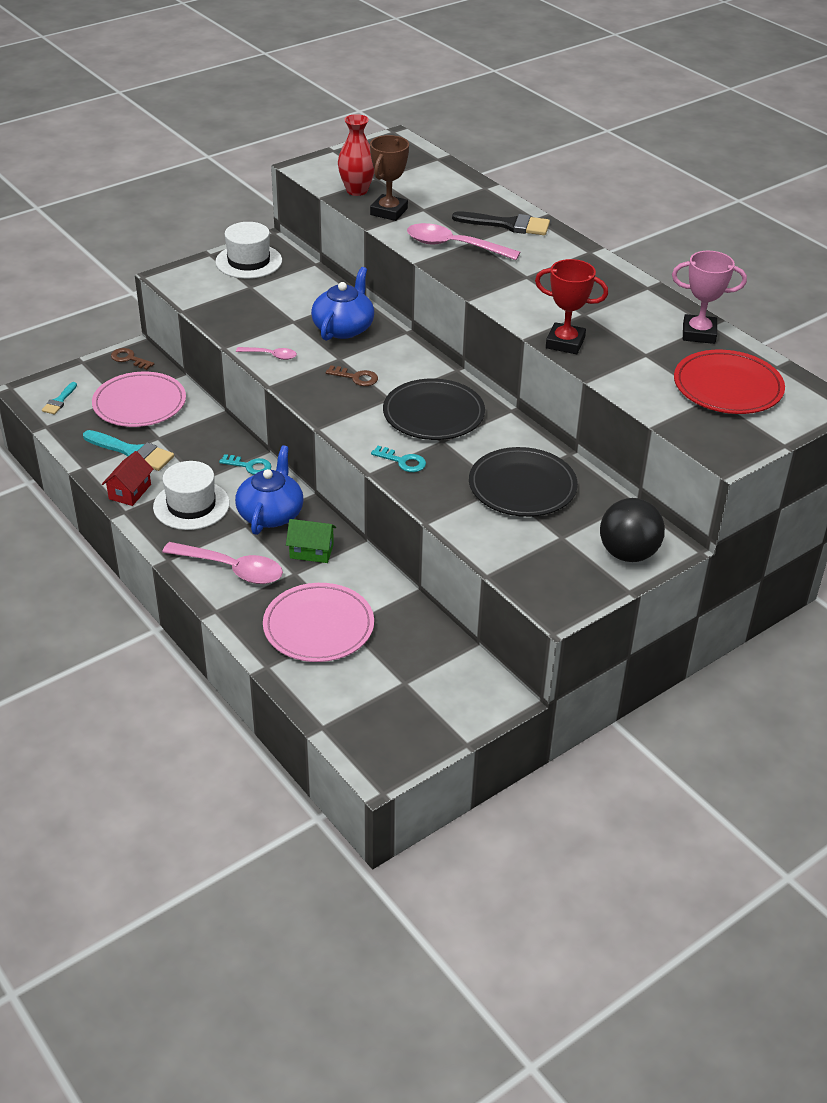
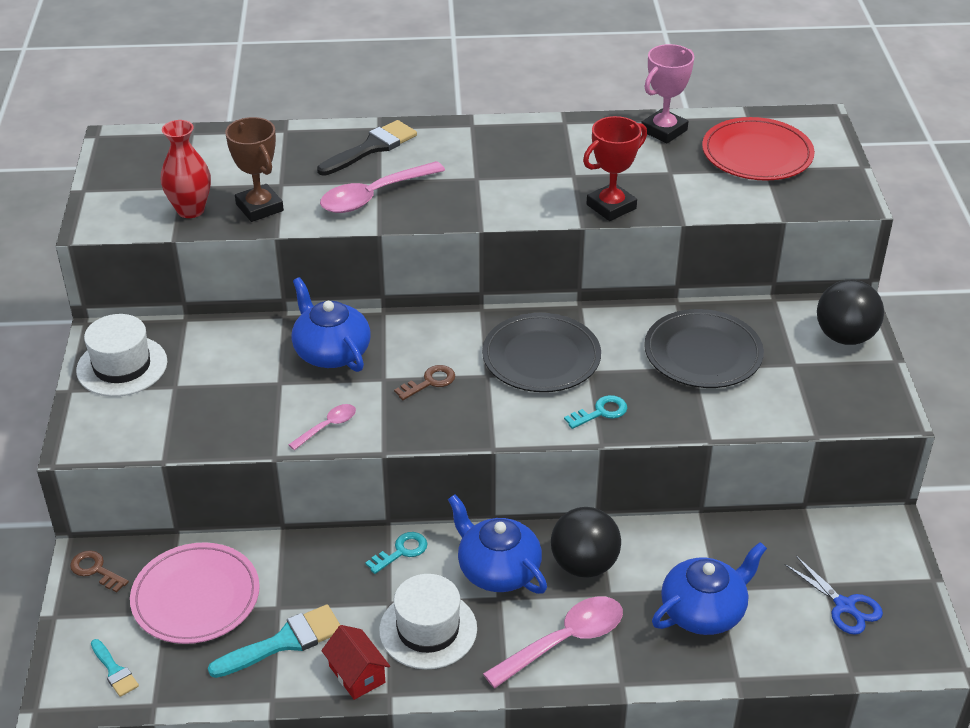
camera: 55 degrees left, 0 degrees up
(129, 359) = (95, 570): brown key -> brown key turned 60 degrees clockwise
(311, 551) = (584, 565): green house -> black ball
(318, 626) = (704, 611): pink plate -> blue teapot
(390, 700) = (844, 606): none -> blue scissors

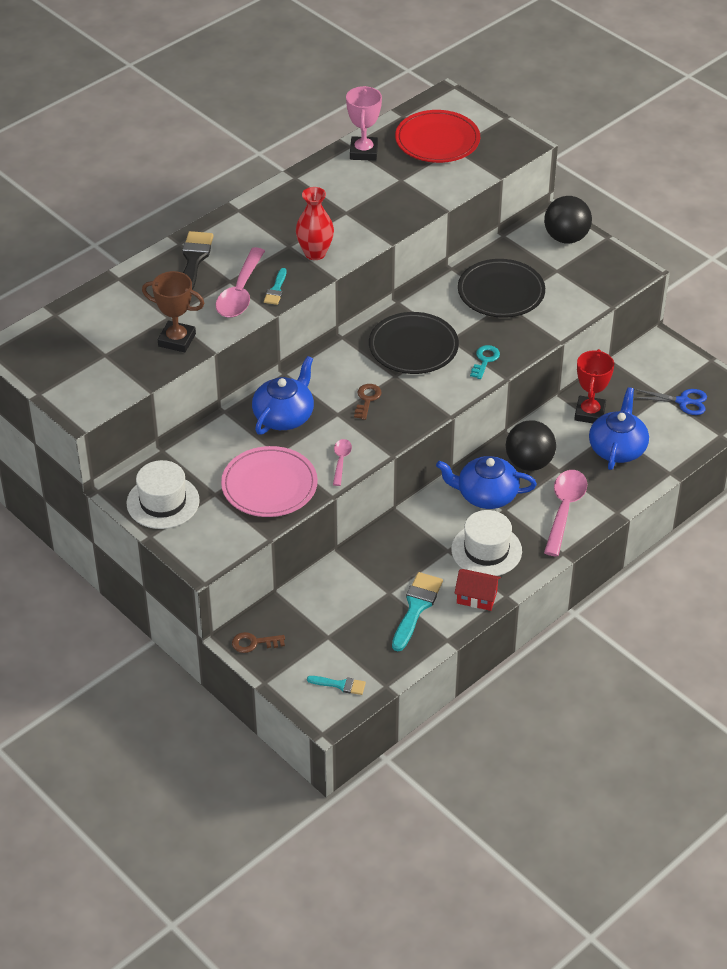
camera: 40 degrees left, 5 degrees up
(190, 210) = (133, 366): red vase -> red vase (315, 253)
(196, 597) = (334, 618): pink plate -> pink plate (269, 485)
(331, 352) = (284, 416): blue teapot -> blue teapot turned 105 degrees clockwise
(401, 551) = (421, 518): turquoise key -> none
(410, 210) = (276, 289): none -> turquoise brush
(611, 207) = (393, 222): red trophy -> red trophy (589, 413)

